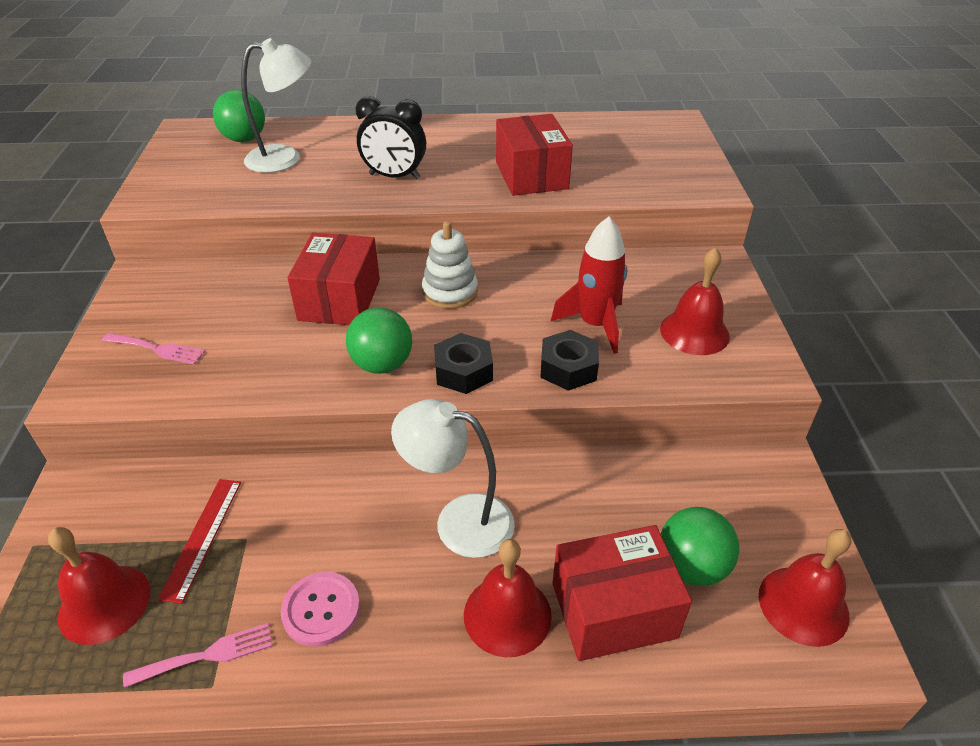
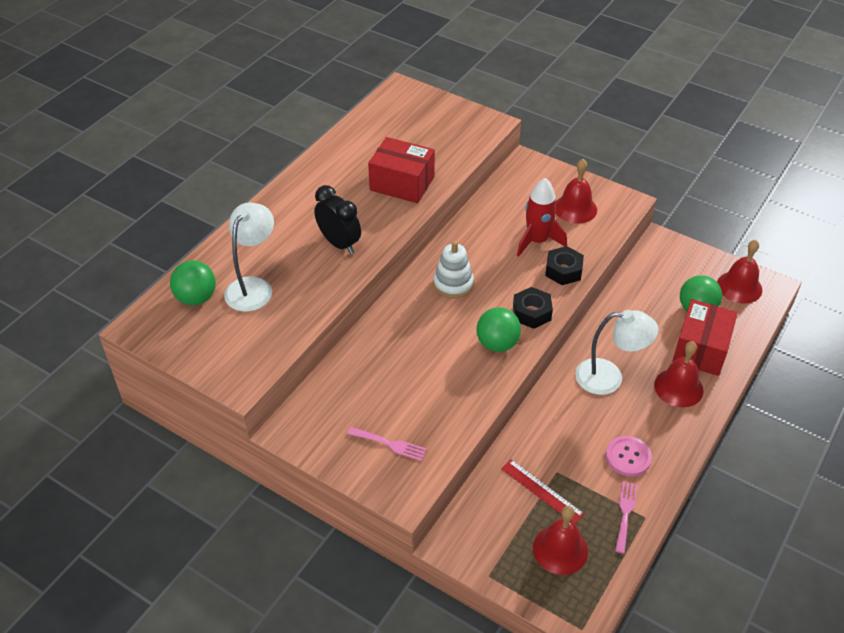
camera: 55 degrees left, 5 degrees up
(157, 349) = (390, 444): pink fork -> pink fork turned 60 degrees clockwise
(339, 299) = (415, 337): red box -> none
(394, 176) = (339, 243): black clock -> black clock turned 90 degrees counterclockwise
(459, 521) = (609, 378): white lamp -> white lamp turned 135 degrees counterclockwise

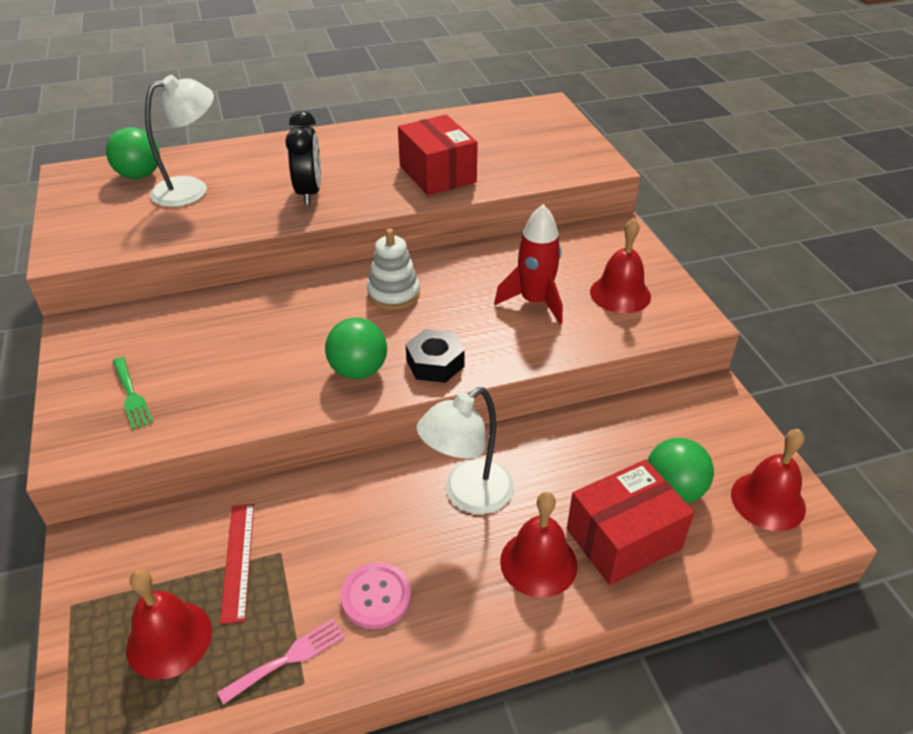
camera: 40 degrees right, 5 degrees down
(390, 444) = (131, 395): pink fork -> green fork
(563, 270) = (525, 344): black nut -> none
(609, 378) = (468, 495): white lamp -> white lamp turned 90 degrees clockwise

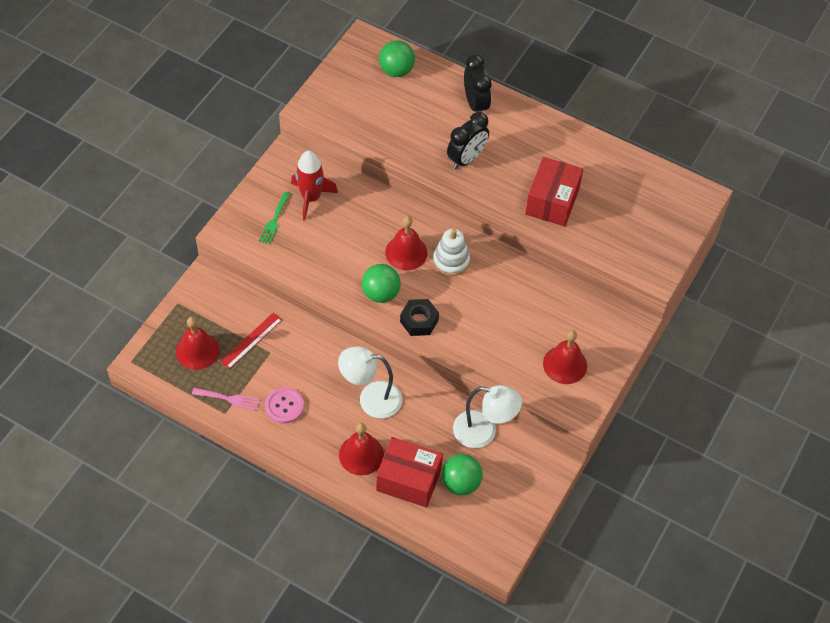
camera: 45 degrees right, 15 degrees up
(191, 189) = (410, 105): white lamp -> white lamp (483, 432)
(261, 155) = (475, 104): none -> black clock
(534, 302) = (513, 329): red rocket -> red rocket (311, 198)
(768, 501) = (495, 528): red bell -> red bell (406, 252)

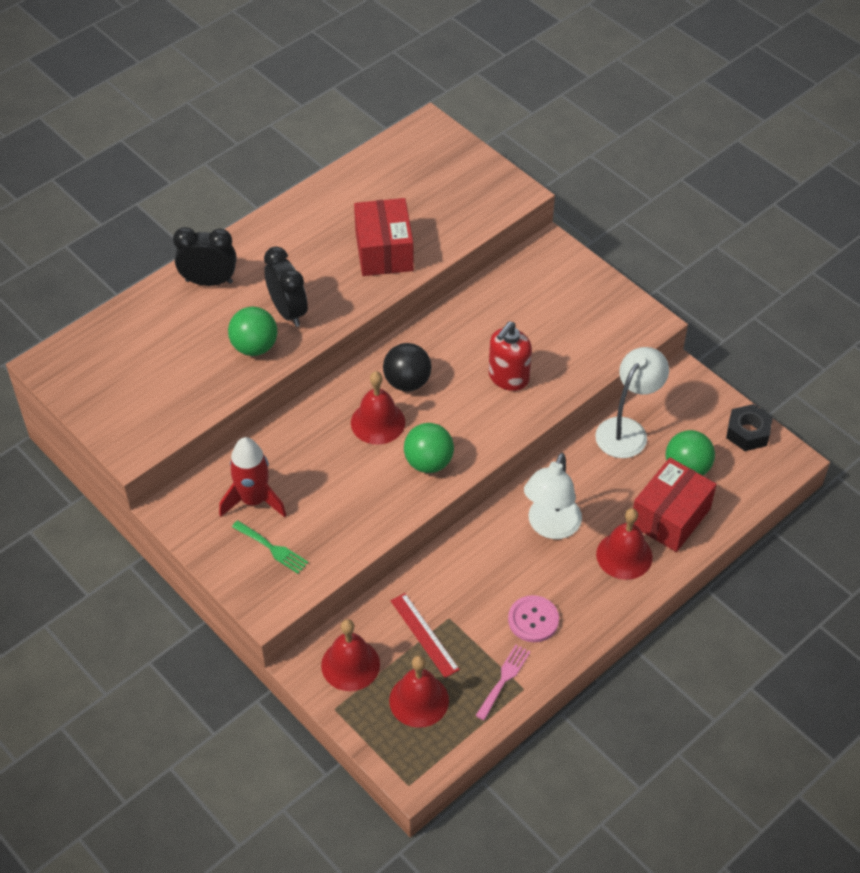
camera: 70 degrees left, 5 degrees down
(396, 70) = (116, 344): green ball -> green ball (254, 347)
(419, 321) = (481, 434): black nut -> black nut (748, 432)
(451, 261) = (407, 382): white stacking toy -> black ball
(481, 326) = (508, 377): none -> red soap dispenser
(552, 201) = (384, 251): red box -> red box turned 45 degrees clockwise
(565, 364) = (584, 318): red bell -> red bell (350, 664)

